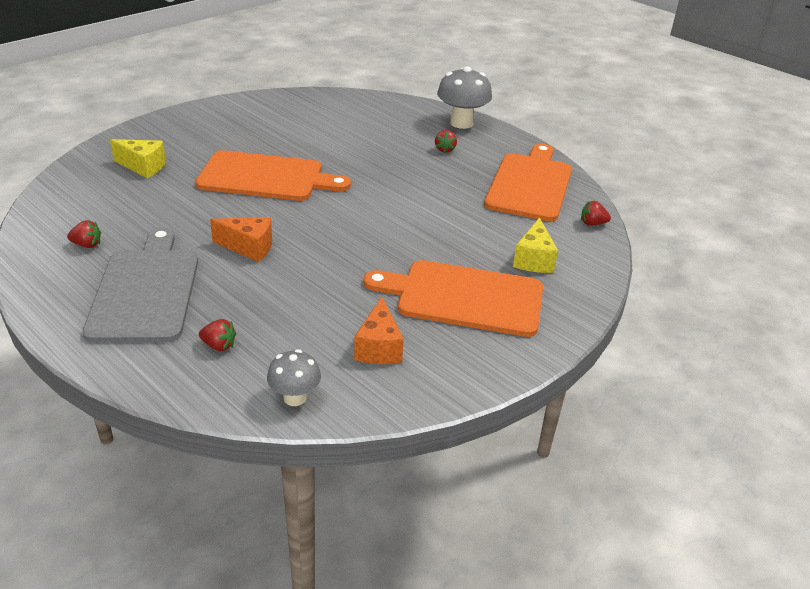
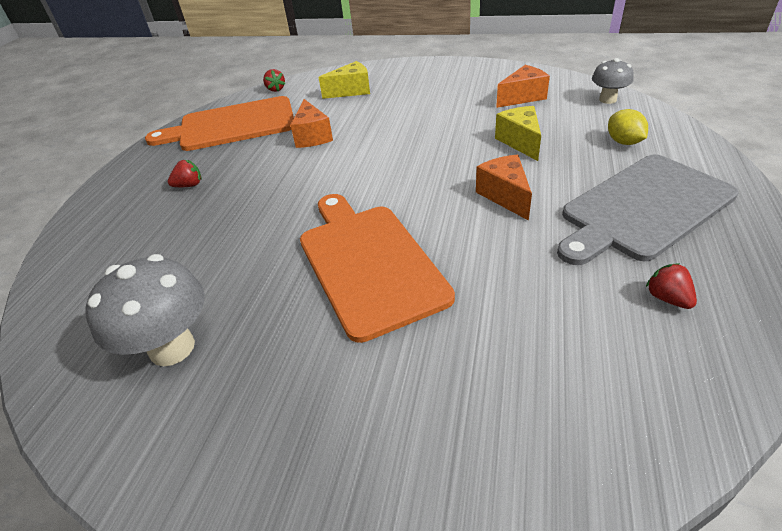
camera: 115 degrees left, 5 degrees up
(143, 167) = (469, 400): yellow cheese -> yellow cheese (520, 142)
(219, 345) = (623, 142): red strawberry -> yellow lemon
(457, 210) = (312, 136): none -> orange cheese
(461, 123) = (106, 202): grey mushroom -> grey mushroom (172, 348)
(464, 297) = (429, 94): orange cutting board -> none

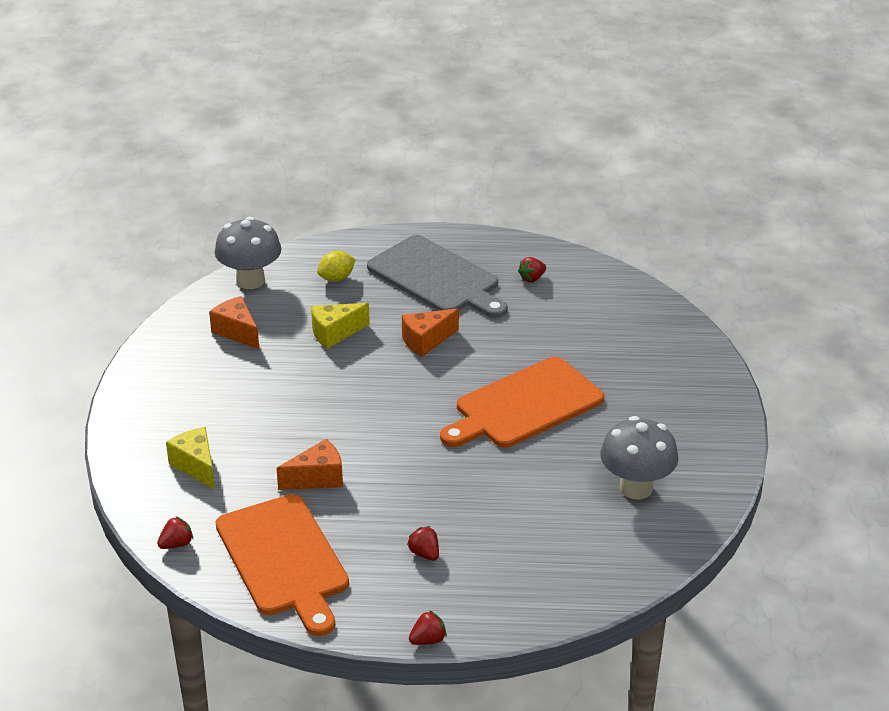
camera: 105 degrees left, 5 degrees down
(98, 184) = (428, 640): none -> red strawberry
(607, 99) = (250, 281): grey mushroom -> grey mushroom, size x1.68

